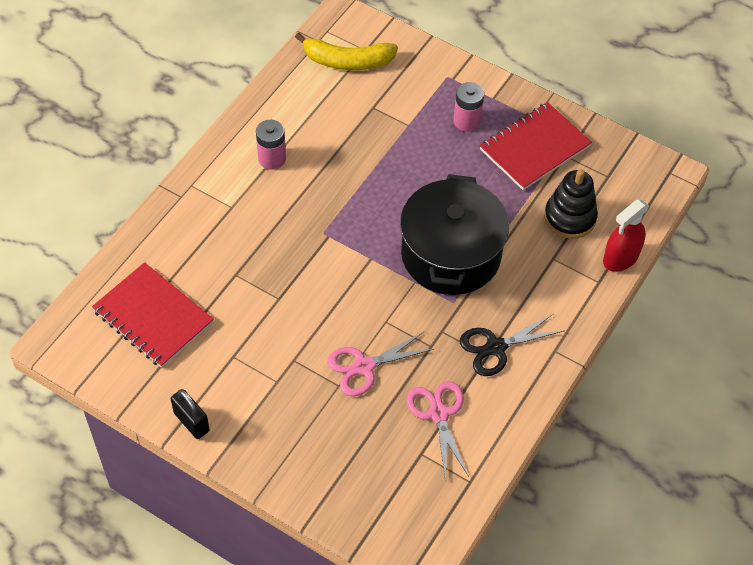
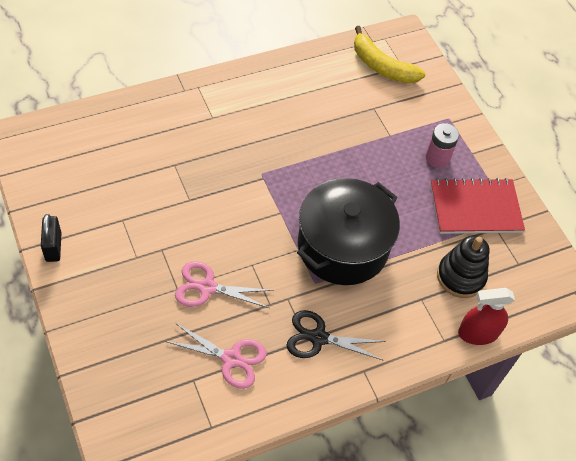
camera: 30 degrees right, 0 degrees up
(153, 317) = (93, 159): red notebook -> none
(272, 158) = (269, 101): pink battery -> none
(438, 413) = (232, 358): pink scissors -> pink scissors turned 90 degrees clockwise

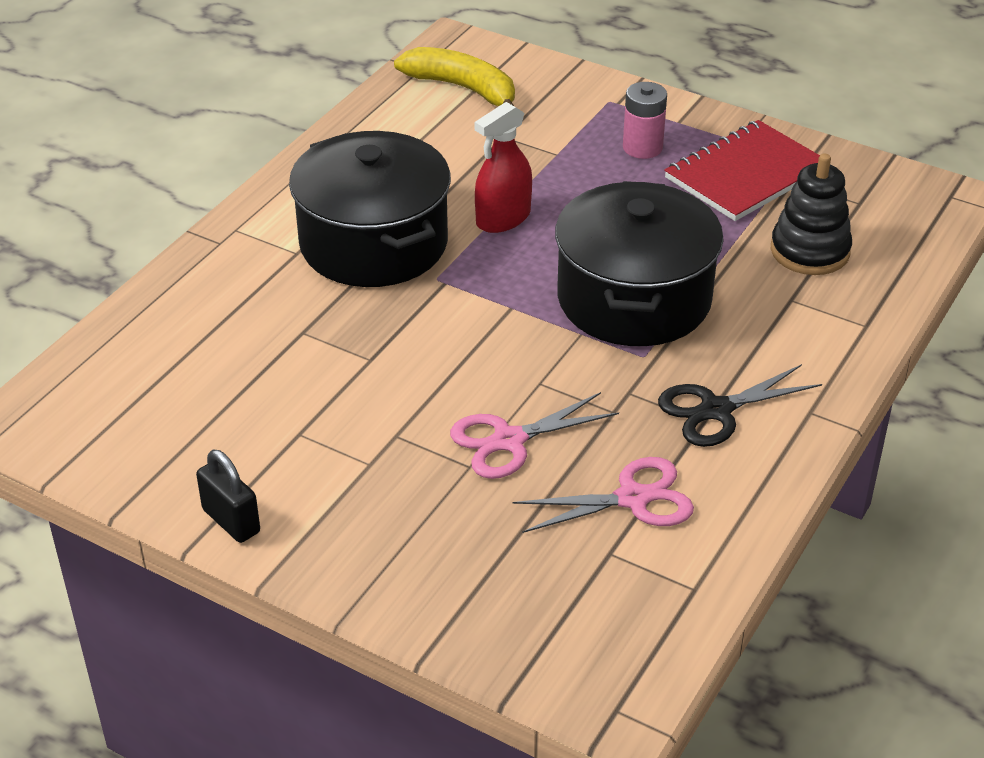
camera: 30 degrees left, 15 degrees down
(251, 134) = (373, 243): none -> black pot
(381, 66) = (463, 88): yellow banana -> yellow banana turned 150 degrees counterclockwise
(478, 333) = (895, 296): red spray bottle -> red spray bottle (503, 218)

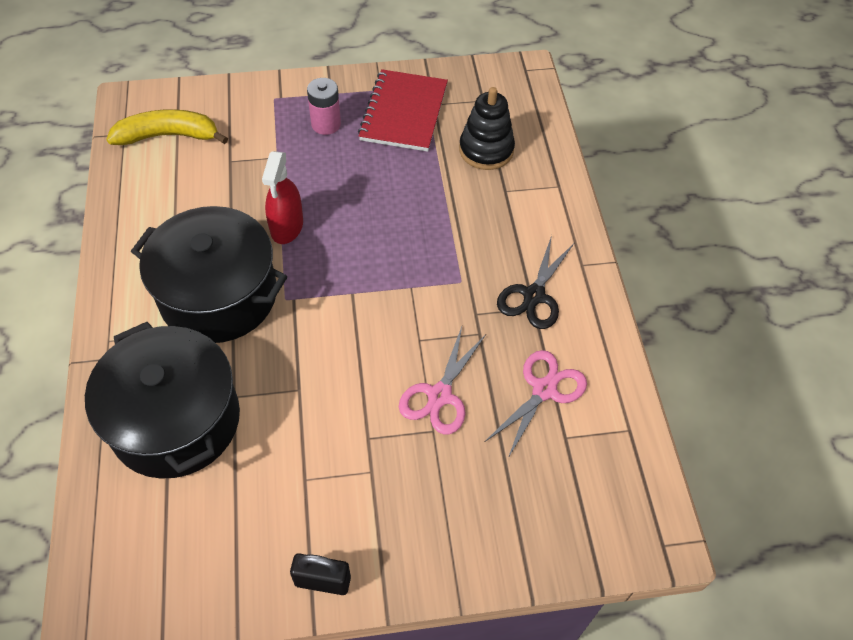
camera: 40 degrees left, 15 degrees up
(634, 299) = (419, 242): black pot -> black pot (176, 420)

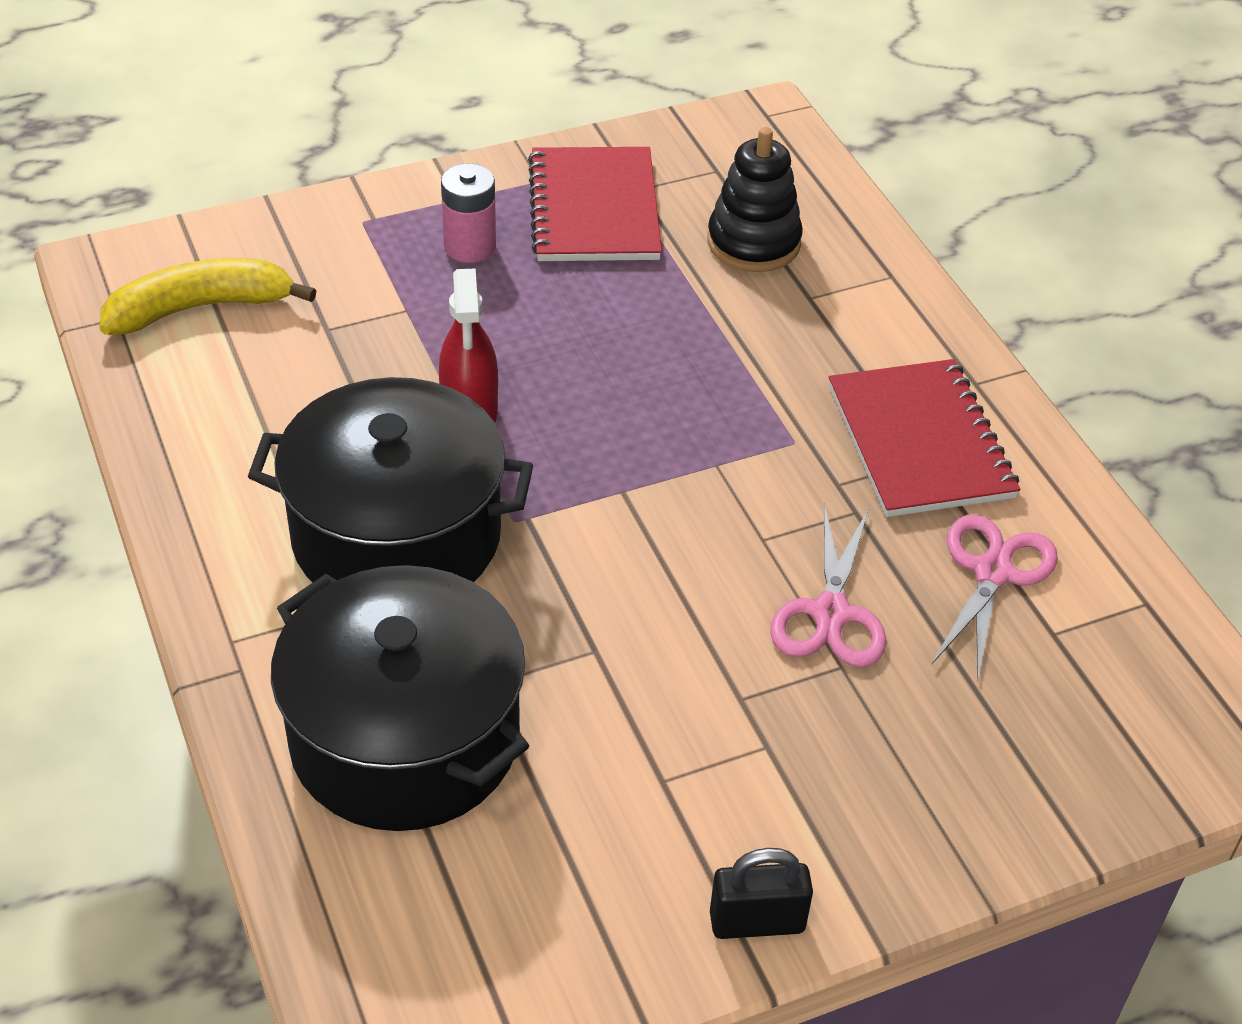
camera: 15 degrees left, 10 degrees down
(534, 296) = (920, 442): black scissors -> red notebook

